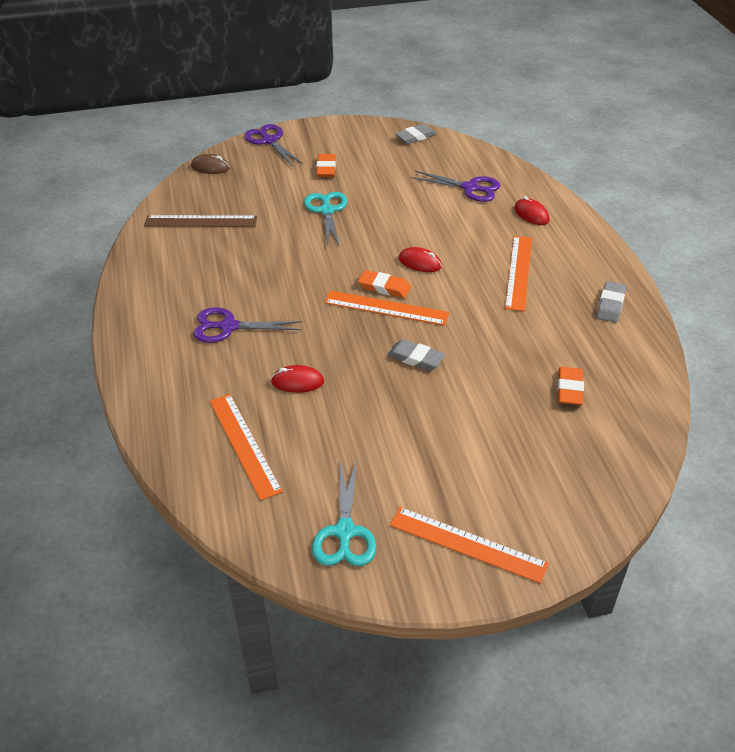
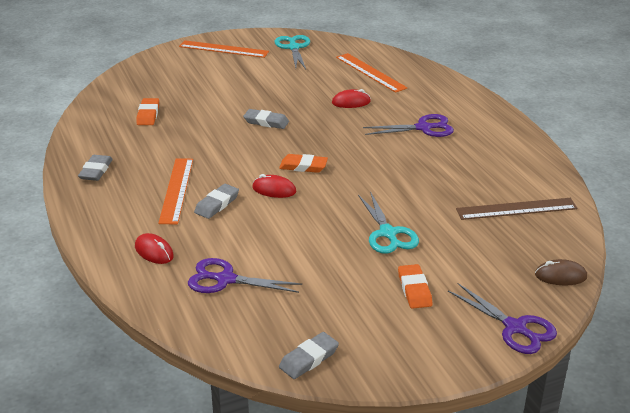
camera: 170 degrees right, 10 degrees down
(386, 308) = (297, 151): orange ruler -> none
(477, 253) = (217, 204): none -> grey eraser

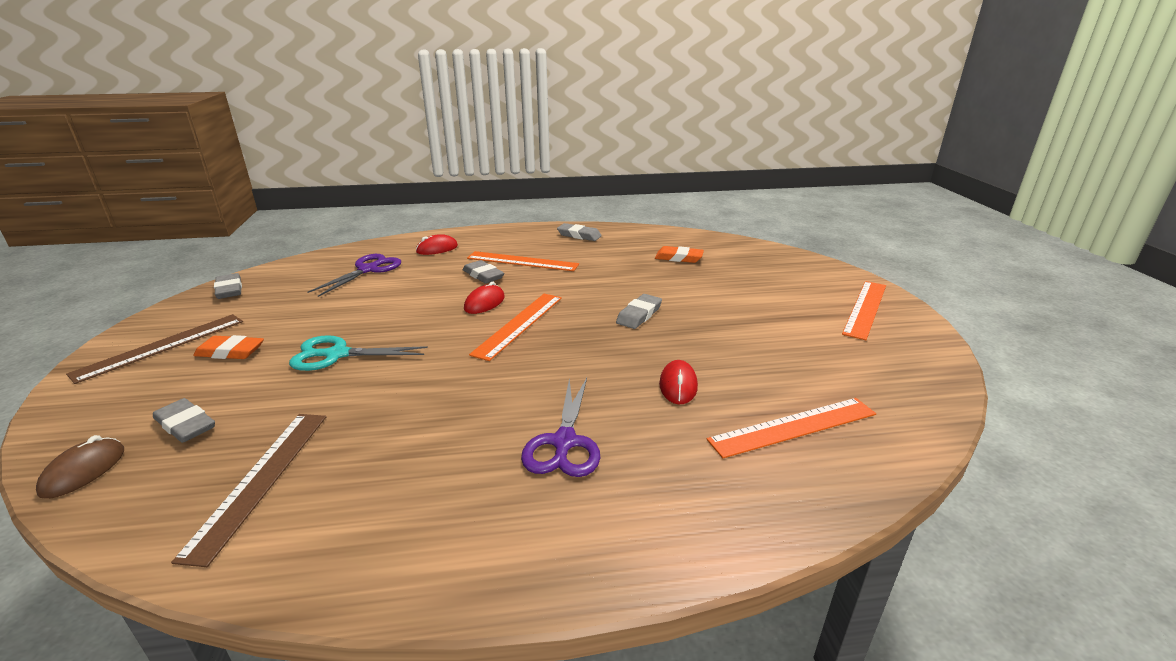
camera: 105 degrees right, 5 degrees down
(294, 48) = (888, 363): turquoise scissors -> none
(303, 166) = (519, 324): orange eraser -> orange ruler
(429, 335) = (161, 346): none -> brown ruler
(500, 261) = (185, 425): none -> grey eraser
(515, 328) = (81, 401): purple scissors -> none

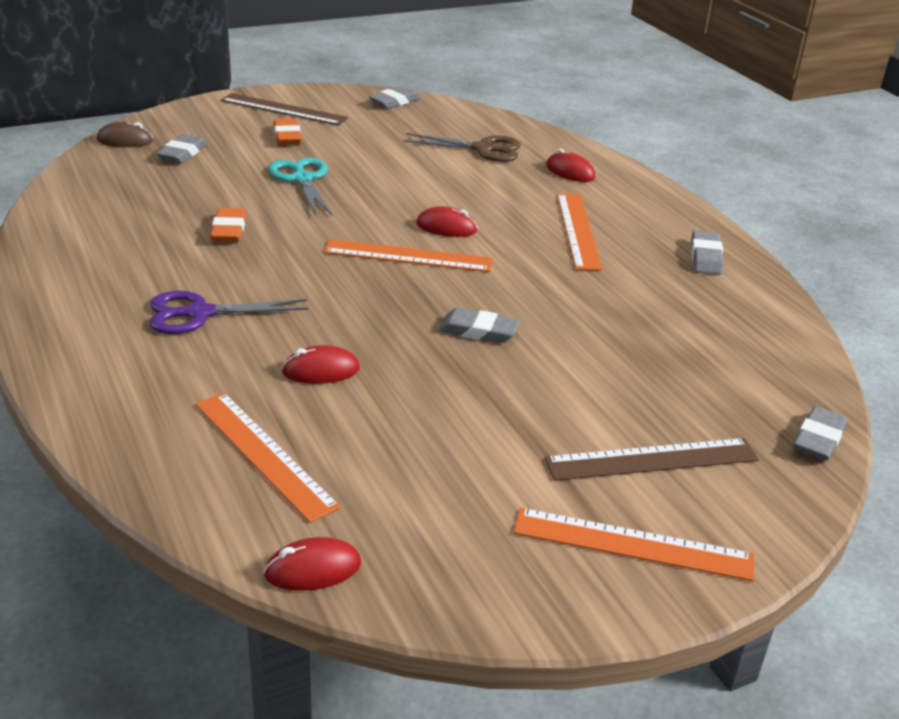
camera: 70 degrees right, 5 degrees up
(260, 479) = (126, 198): brown ruler -> brown ruler (652, 459)
(368, 270) = (483, 149): purple scissors -> brown scissors
(483, 275) = (517, 213): grey eraser -> grey eraser (818, 438)
(679, 258) = (694, 349): orange eraser -> orange eraser (229, 230)
(927, 419) = (313, 569): none -> red mouse

